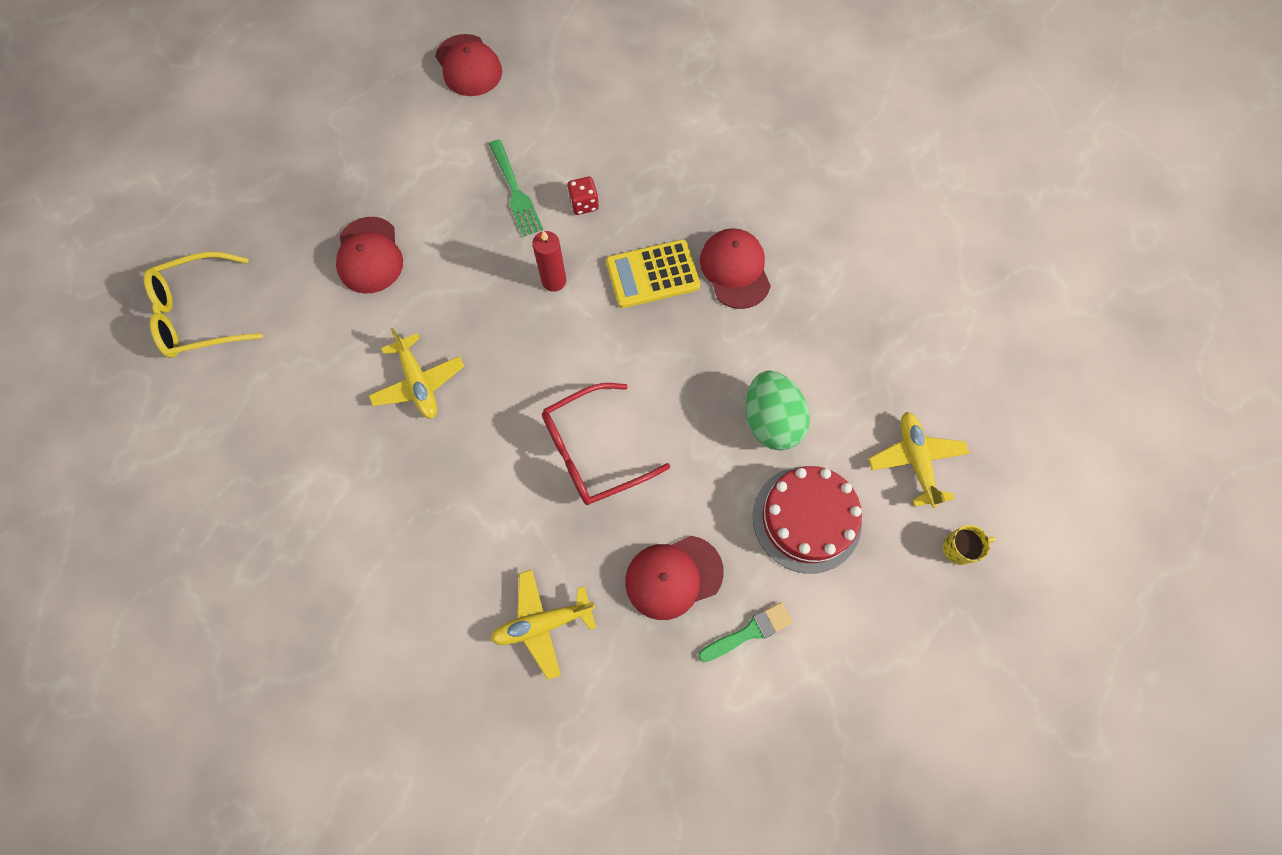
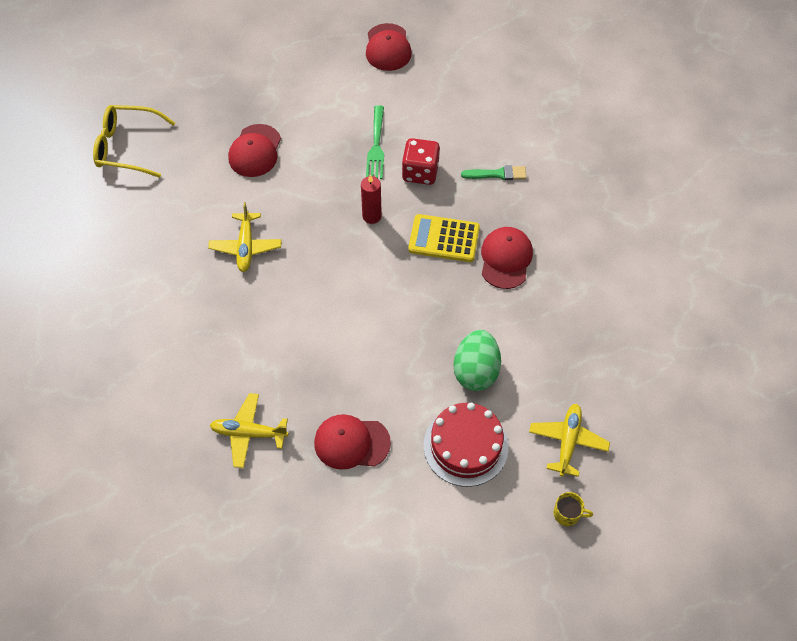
camera: 25 degrees right, 10 degrees down
(584, 204) = (420, 172): red dice -> red dice, size x1.65
(593, 451) = (339, 339): red glasses -> none
(748, 632) = (384, 500): green brush -> green brush (497, 174)

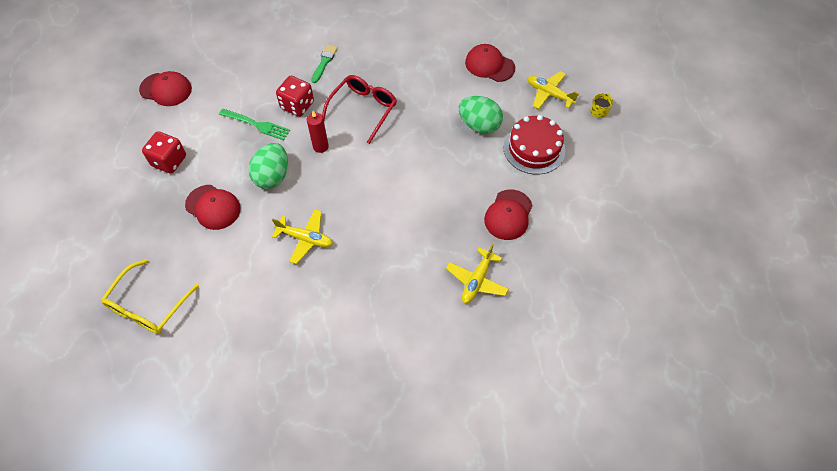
camera: 70 degrees left, 0 degrees up
(297, 91) = (169, 161): none -> red dice
(314, 186) = (272, 176): none -> green egg
(444, 239) = (363, 109): yellow calculator -> red glasses
(506, 259) = (397, 80): red cap -> red cap (489, 65)

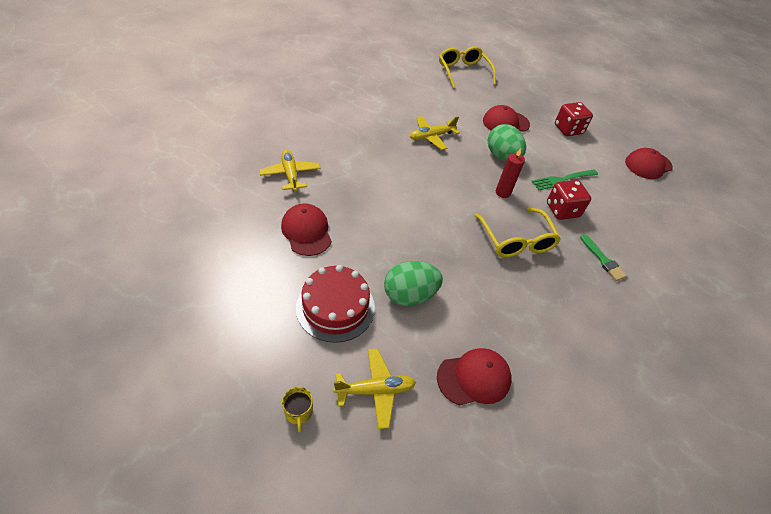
camera: 130 degrees right, 10 degrees down
(363, 109) = (516, 240): red glasses -> yellow glasses

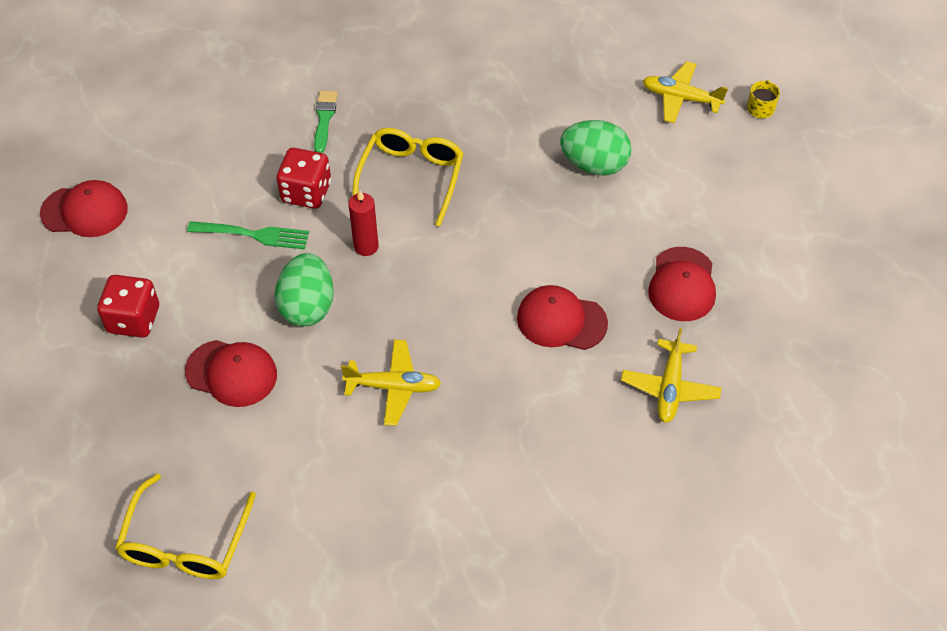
camera: 145 degrees left, 5 degrees up
(335, 307) = (686, 182): red cake -> none
(474, 378) = (578, 73): red cap -> red cap (561, 320)

